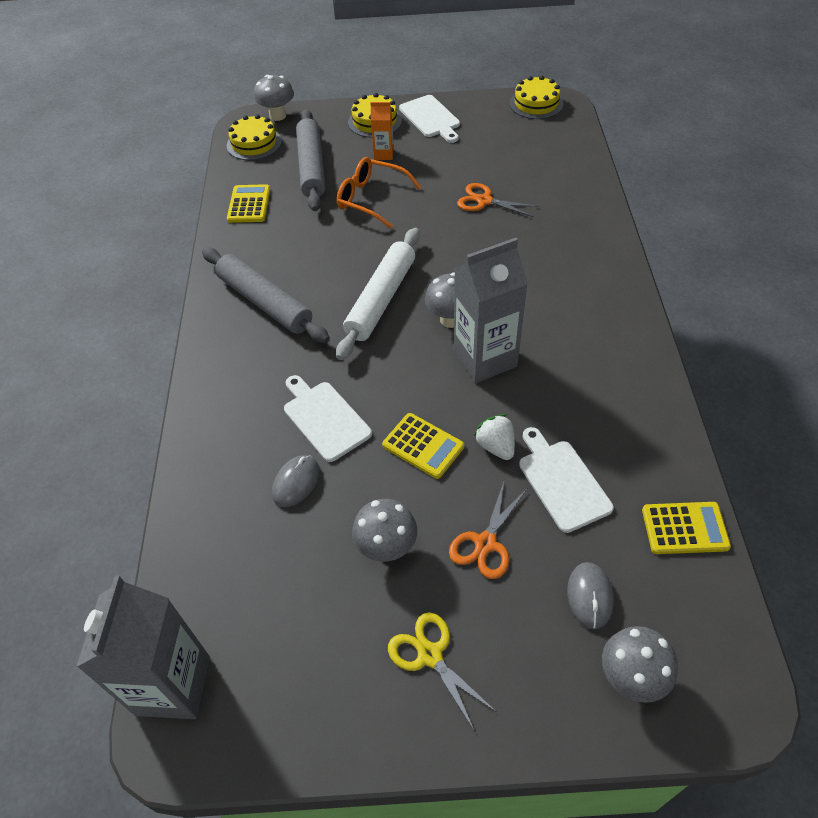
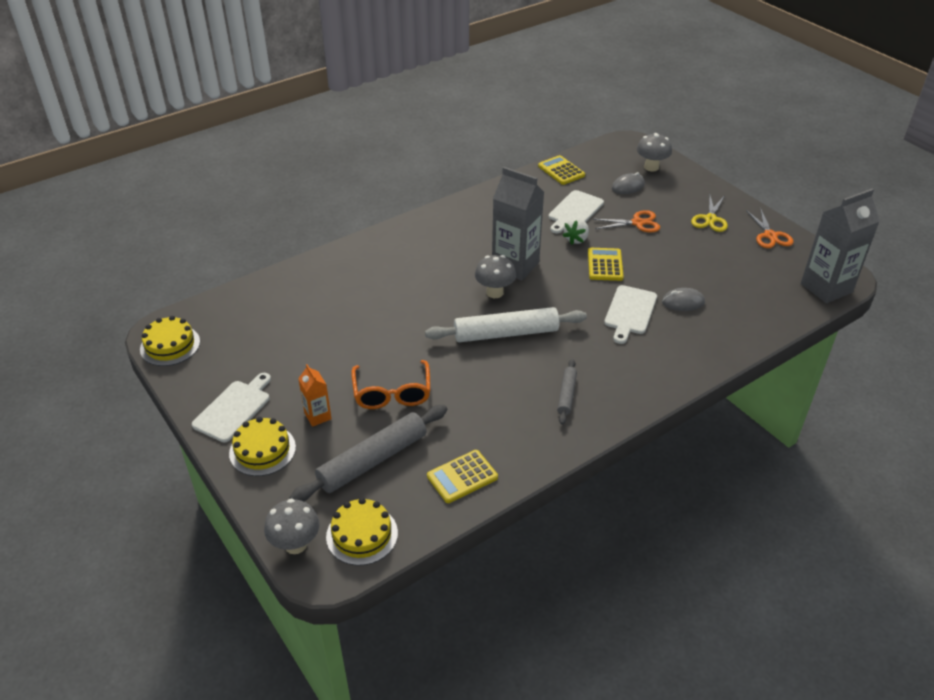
camera: 125 degrees left, 10 degrees down
(265, 302) = (566, 395): grey rolling pin -> grey rolling pin, size x0.52
(386, 548) = (678, 252): grey mushroom -> none
(484, 201) = (347, 324): orange scissors -> orange scissors (770, 235)

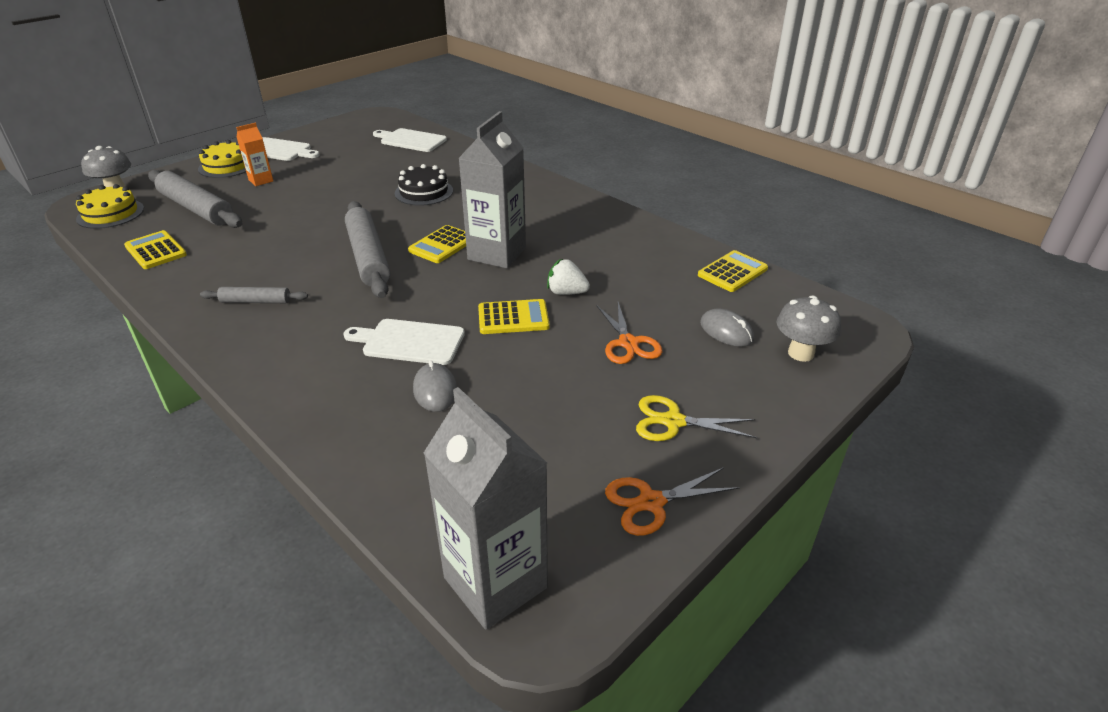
camera: 80 degrees right, 5 degrees down
(170, 345) = (360, 120): yellow cake -> none
(390, 300) = (424, 192): none -> black cake
(392, 393) = (282, 207): orange glasses -> none
(495, 292) = (442, 245): grey mushroom -> yellow calculator
(506, 333) = (368, 257): white rolling pin -> grey rolling pin
(574, 211) = (634, 288): white cutting board -> white cutting board (411, 140)

